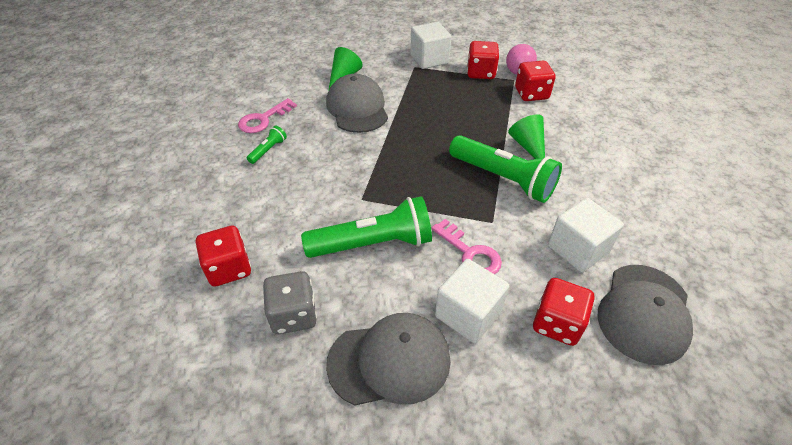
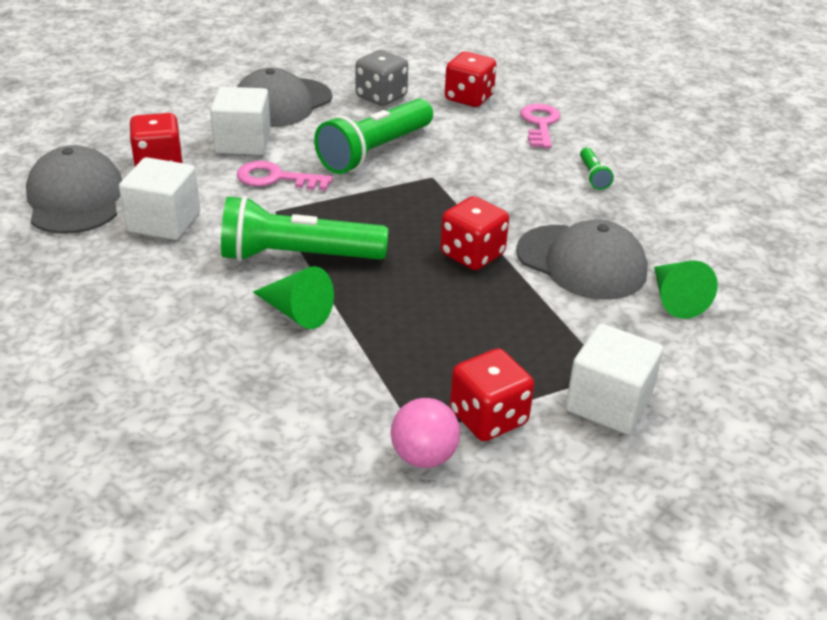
camera: 140 degrees right, 10 degrees down
(263, 119) = (658, 200): pink key -> pink key (540, 124)
(531, 94) = (360, 413): red dice -> red dice (472, 255)

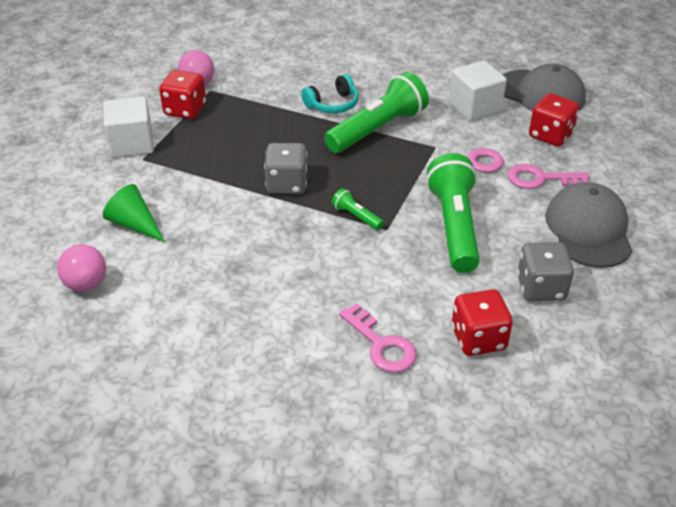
camera: 140 degrees right, 5 degrees up
(243, 143) = (541, 179): white cube -> pink key
(296, 312) = (333, 104): green cone -> turquoise headphones
(472, 255) = (287, 184): red dice -> grey dice
(581, 262) = (215, 218): grey cap -> none
(593, 176) = (277, 305): green flashlight -> green flashlight (356, 216)
(761, 269) = (86, 284): none -> pink ball

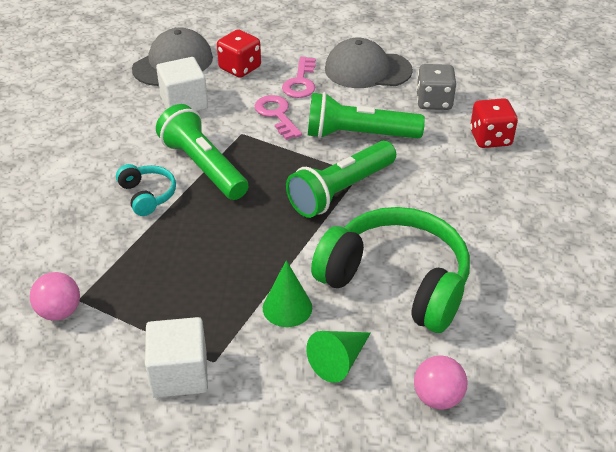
camera: 85 degrees left, 0 degrees up
(185, 110) = (117, 323): red dice -> none
(197, 192) = (287, 307): none -> green cone
(227, 257) = (396, 282): none -> green headphones
(287, 184) = (284, 236): grey dice -> none
(356, 216) = (341, 191): green flashlight -> green flashlight, size x2.26
(381, 344) = (502, 188): pink key -> none

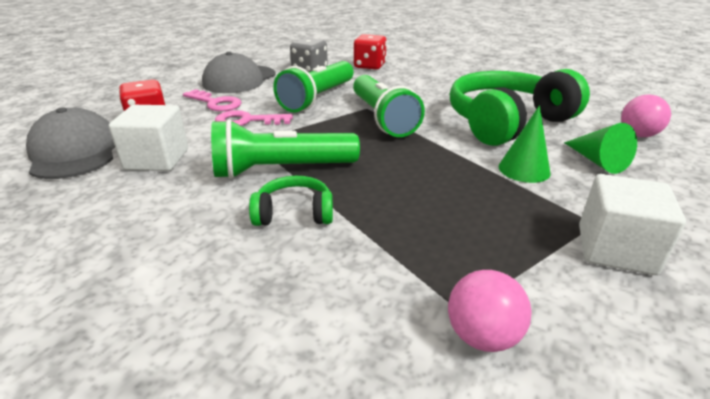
camera: 65 degrees left, 10 degrees down
(147, 195) = (294, 213): turquoise headphones -> green headphones

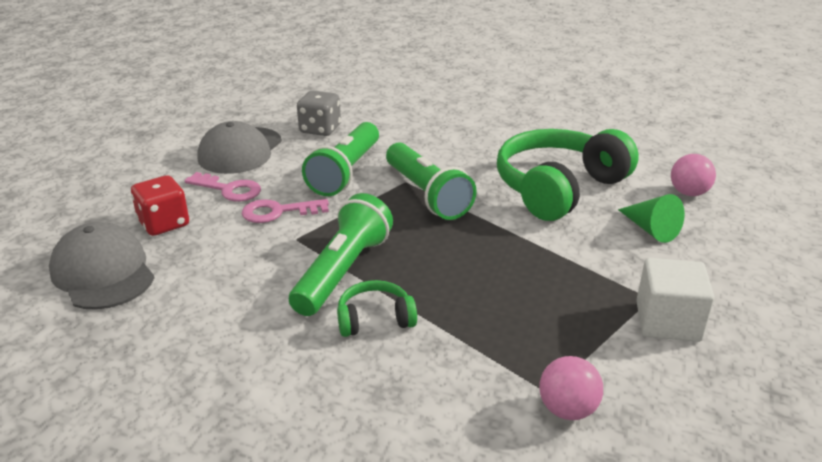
camera: 10 degrees left, 0 degrees up
(157, 159) = (203, 272): white cube -> none
(281, 170) = (343, 271): green flashlight -> green flashlight turned 135 degrees clockwise
(369, 66) = (389, 116): red dice -> none
(524, 169) = (582, 246): green cone -> none

